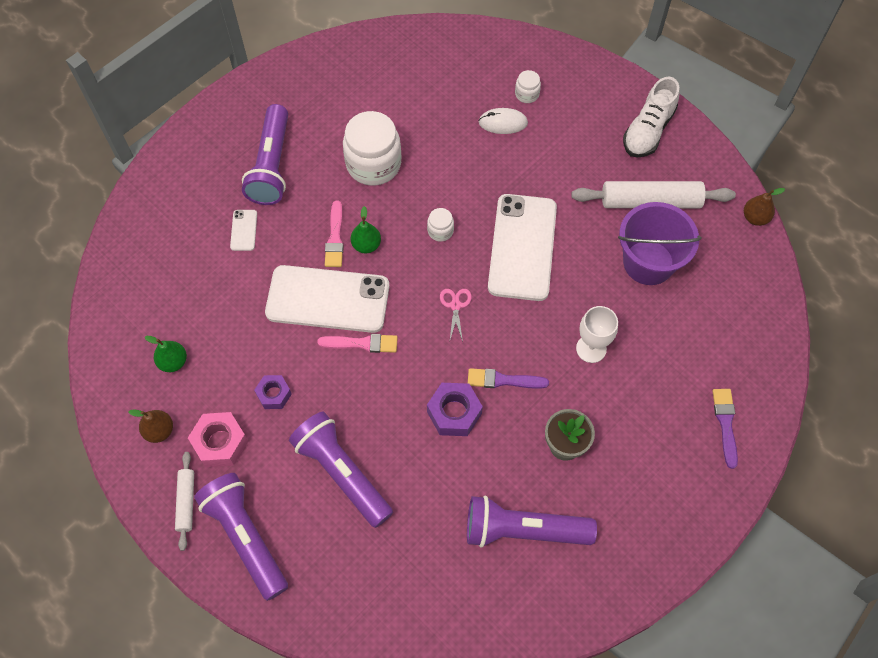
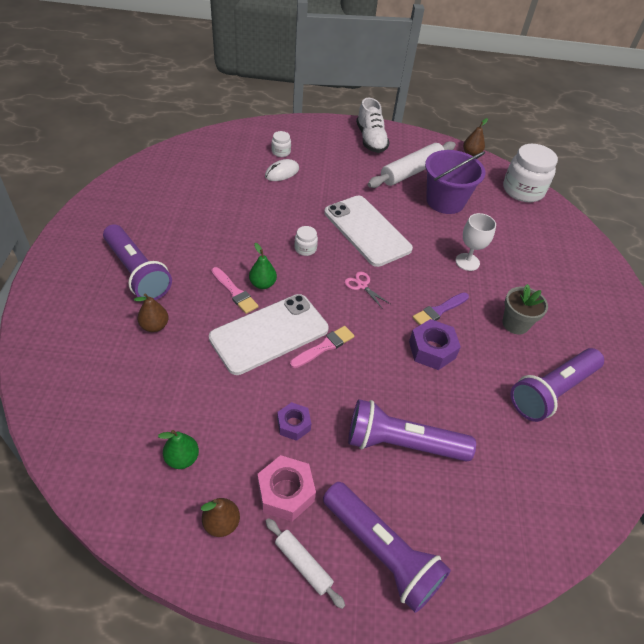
camera: 45 degrees left, 15 degrees down
(244, 230) = (154, 326): white phone -> brown pear
(246, 537) = (381, 551): purple flashlight -> purple flashlight turned 150 degrees counterclockwise
(373, 164) = (217, 234): white jar -> white jar (523, 190)
(725, 423) = (577, 257): purple brush -> none

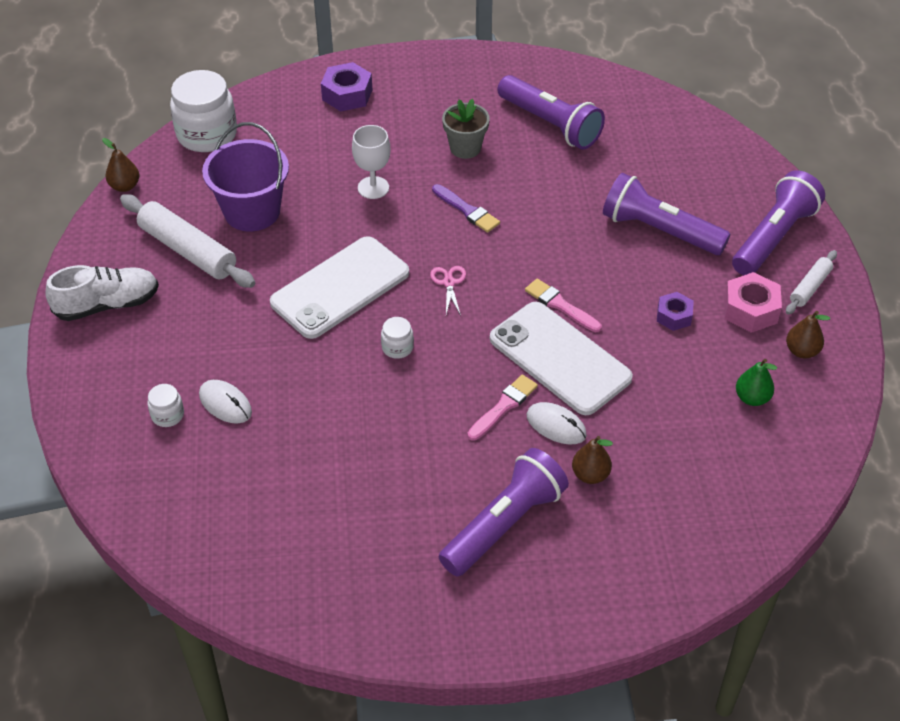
camera: 95 degrees left, 0 degrees up
(206, 317) = (556, 425): none -> white mouse
(262, 284) = (479, 380): green pear -> none
(362, 285) = (449, 282): pink scissors -> pink scissors turned 135 degrees clockwise
(402, 443) = (659, 231): purple flashlight -> purple flashlight turned 120 degrees clockwise
(432, 350) = (529, 214): purple nut -> purple nut (347, 94)

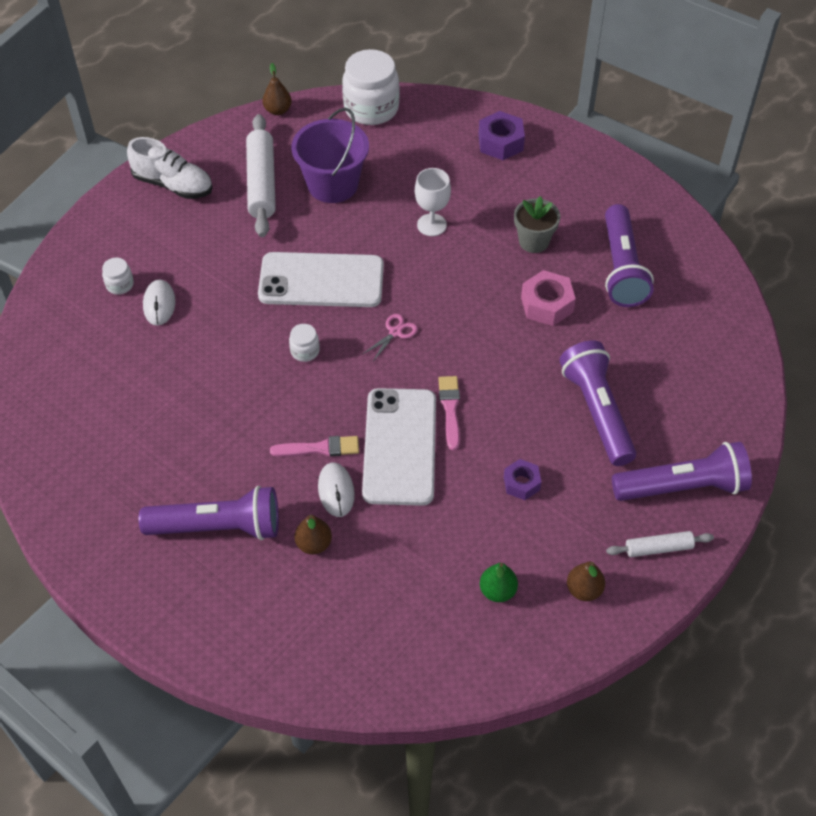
camera: 45 degrees right, 5 degrees up
(467, 210) = (475, 289): purple brush -> none
(750, 310) = (586, 526): pink nut -> pink nut (547, 305)

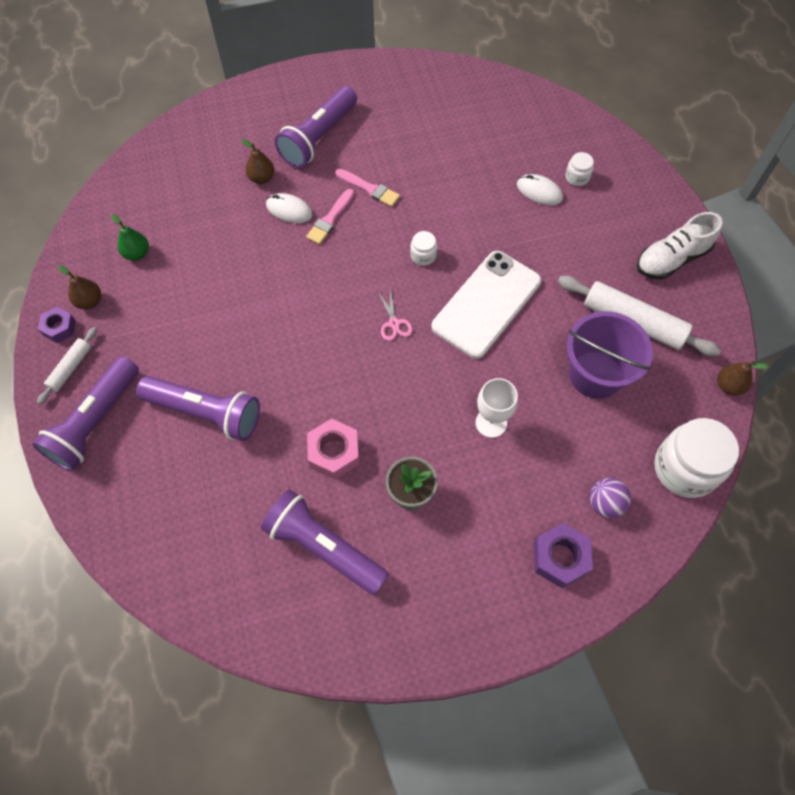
camera: 125 degrees right, 10 degrees up
(400, 446) = (290, 265): white phone -> none
(438, 137) = (605, 503): none -> purple ball
(450, 409) = (294, 315): pink brush -> pink brush (369, 189)
(521, 483) = (196, 319): purple nut -> purple nut (59, 328)

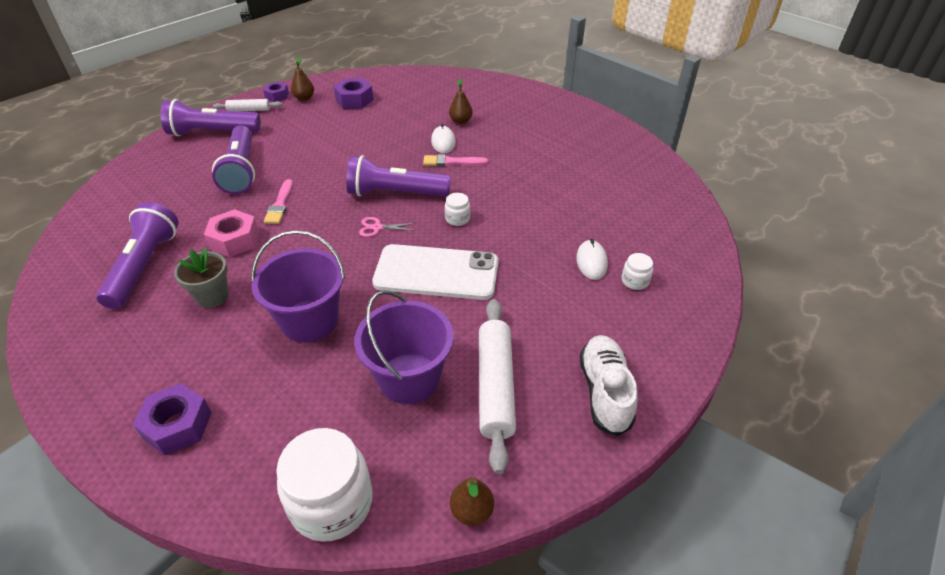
camera: 60 degrees right, 20 degrees down
(137, 253) = (354, 100): green pear -> purple nut
(318, 137) = (522, 130): purple flashlight -> purple flashlight (396, 193)
(369, 189) = (498, 169): pink brush -> pink brush (280, 204)
(394, 324) = (377, 227): pink scissors -> pink scissors turned 45 degrees clockwise
(491, 423) = (310, 320): white goblet -> purple bucket
(605, 503) = (255, 441): purple ball -> none
(671, 259) = (605, 392): white shoe -> white shoe turned 60 degrees clockwise

